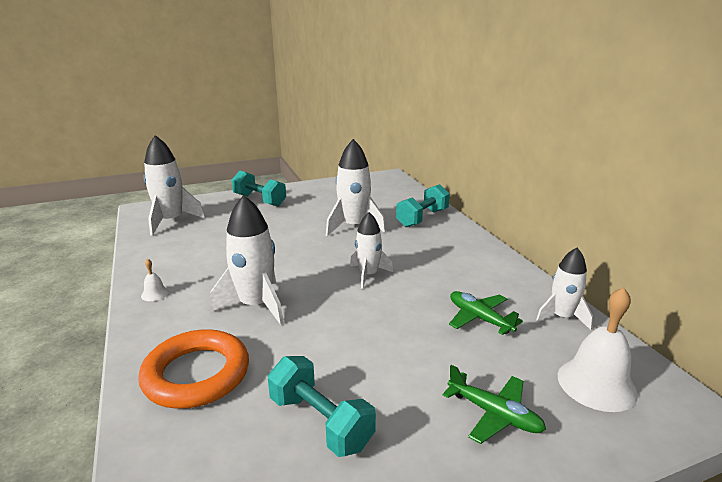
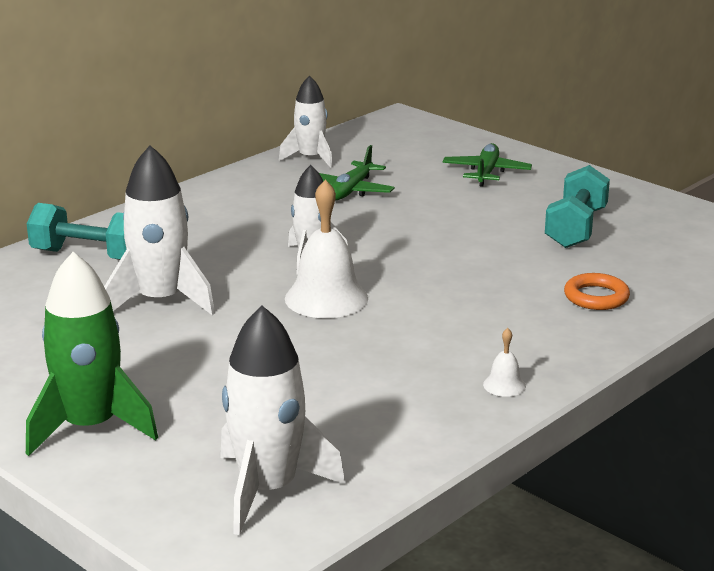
camera: 115 degrees left, 0 degrees up
(196, 374) = (596, 297): orange ring -> orange ring, size x0.54
(256, 305) = (452, 307): white rocket -> none
(259, 200) = (90, 427): turquoise dumbbell -> green rocket
(596, 384) = (405, 144): white bell -> white bell (326, 298)

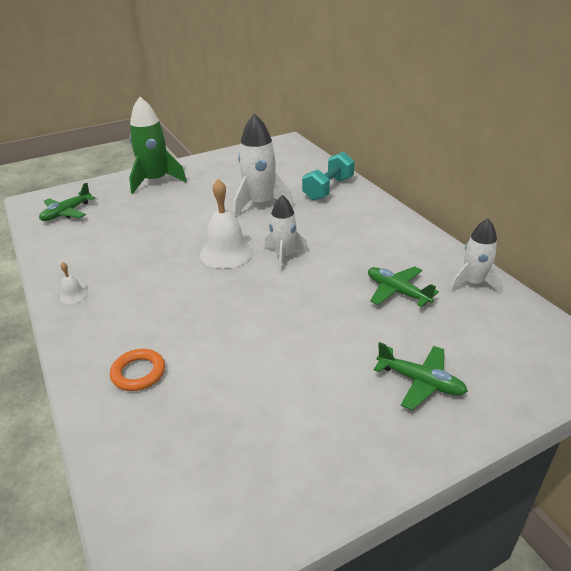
camera: 110 degrees right, 10 degrees up
(268, 490) = (67, 213): white rocket -> green plane
(576, 228) = (265, 405): turquoise dumbbell -> none

